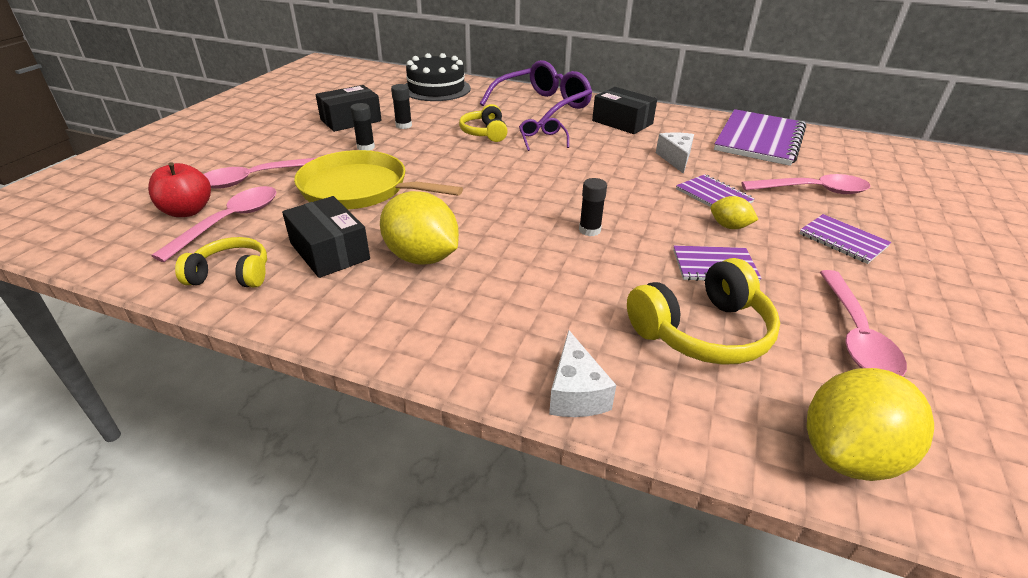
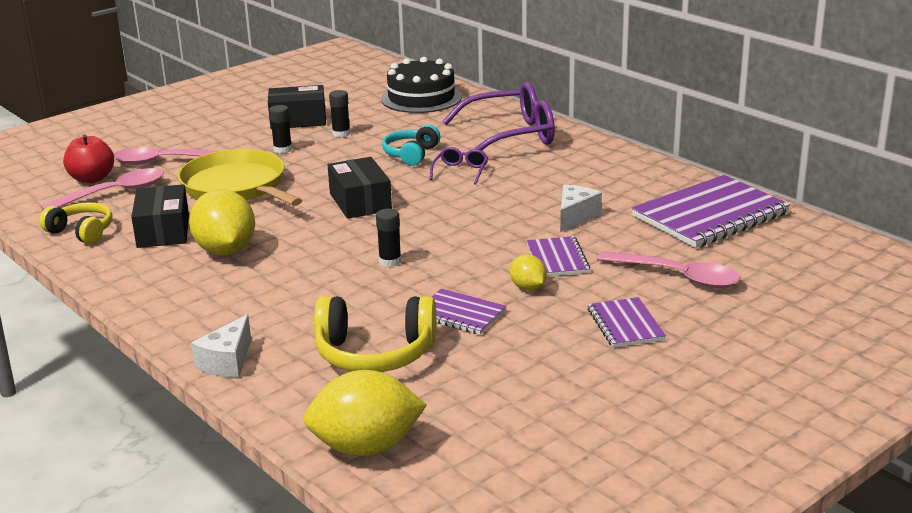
camera: 30 degrees right, 10 degrees down
(485, 133) = (411, 154): yellow headphones -> turquoise headphones
(622, 122) = (575, 168): black box -> black box (360, 202)
(856, 335) = (502, 390): pink spoon -> none

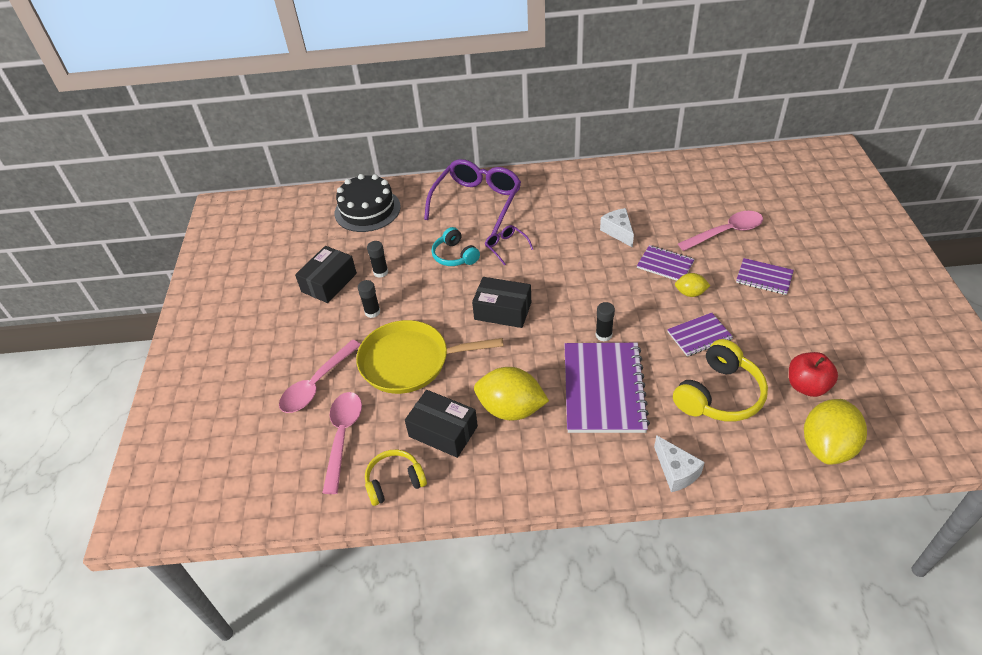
camera: 50 degrees left, 20 degrees up
(92, 178) = (298, 440): red apple -> red apple (807, 386)
(710, 215) = (665, 184): purple notebook -> purple notebook (604, 389)

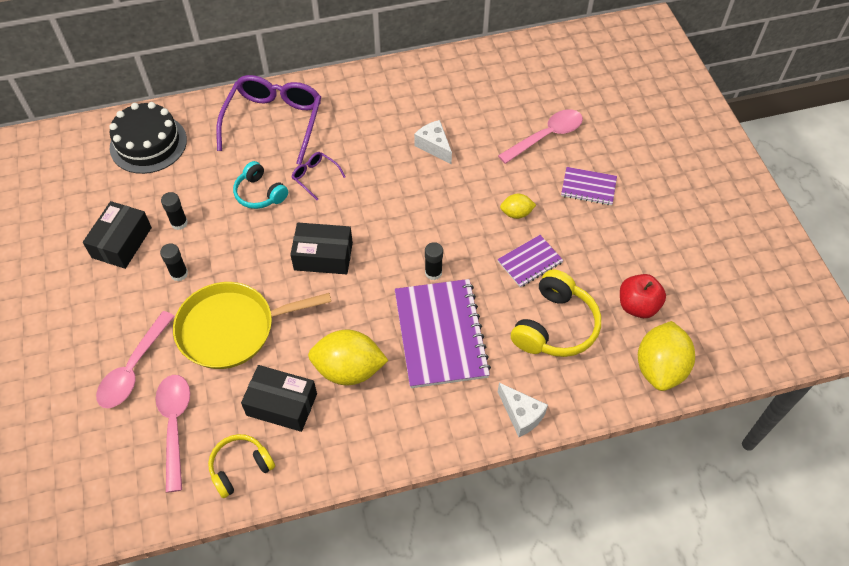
camera: 15 degrees left, 10 degrees up
(665, 264) = (487, 182): purple notebook -> none

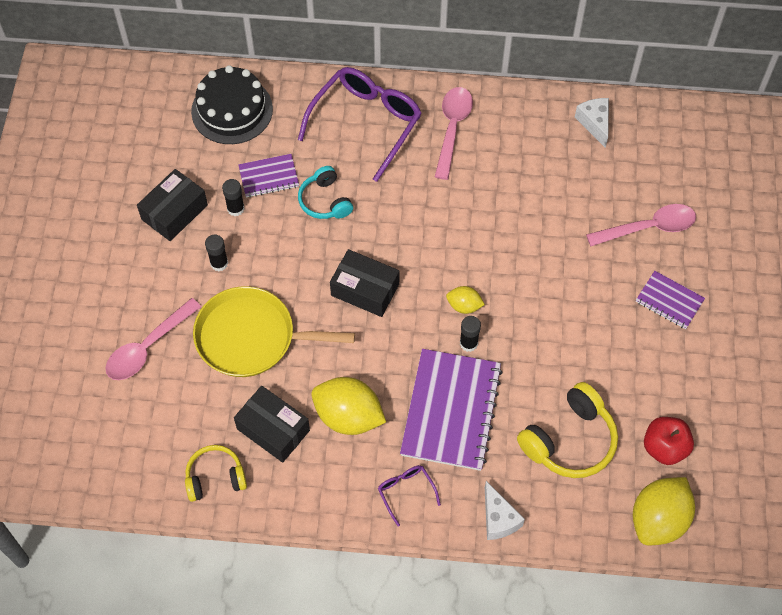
camera: 20 degrees right, 5 degrees up
(175, 425) = (169, 416): pink spoon -> pink spoon (452, 129)
(315, 177) = (387, 199): purple glasses -> purple glasses (406, 492)
(434, 146) = (523, 202): white cheese -> white cheese (594, 123)
(516, 213) = (580, 306): yellow lemon -> yellow lemon (464, 306)
(530, 262) = (572, 364): purple notebook -> purple notebook (269, 177)

